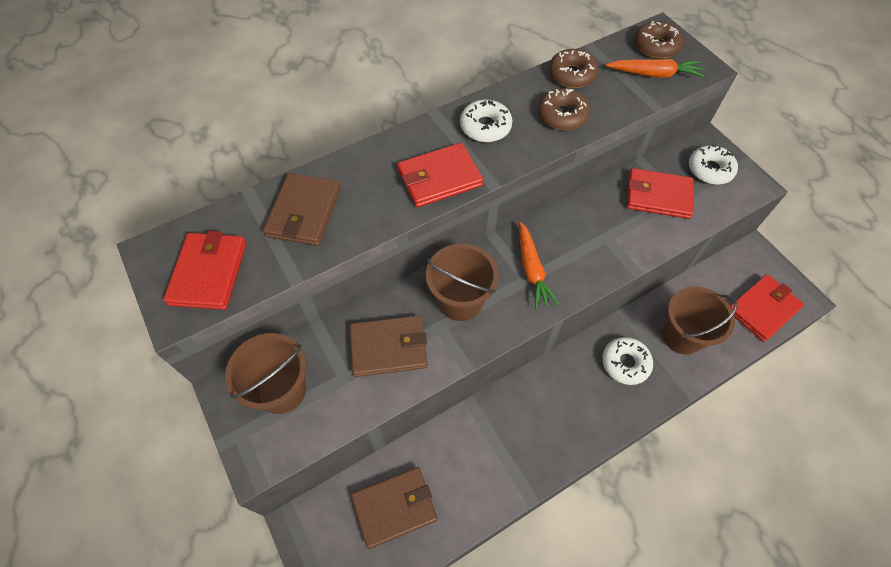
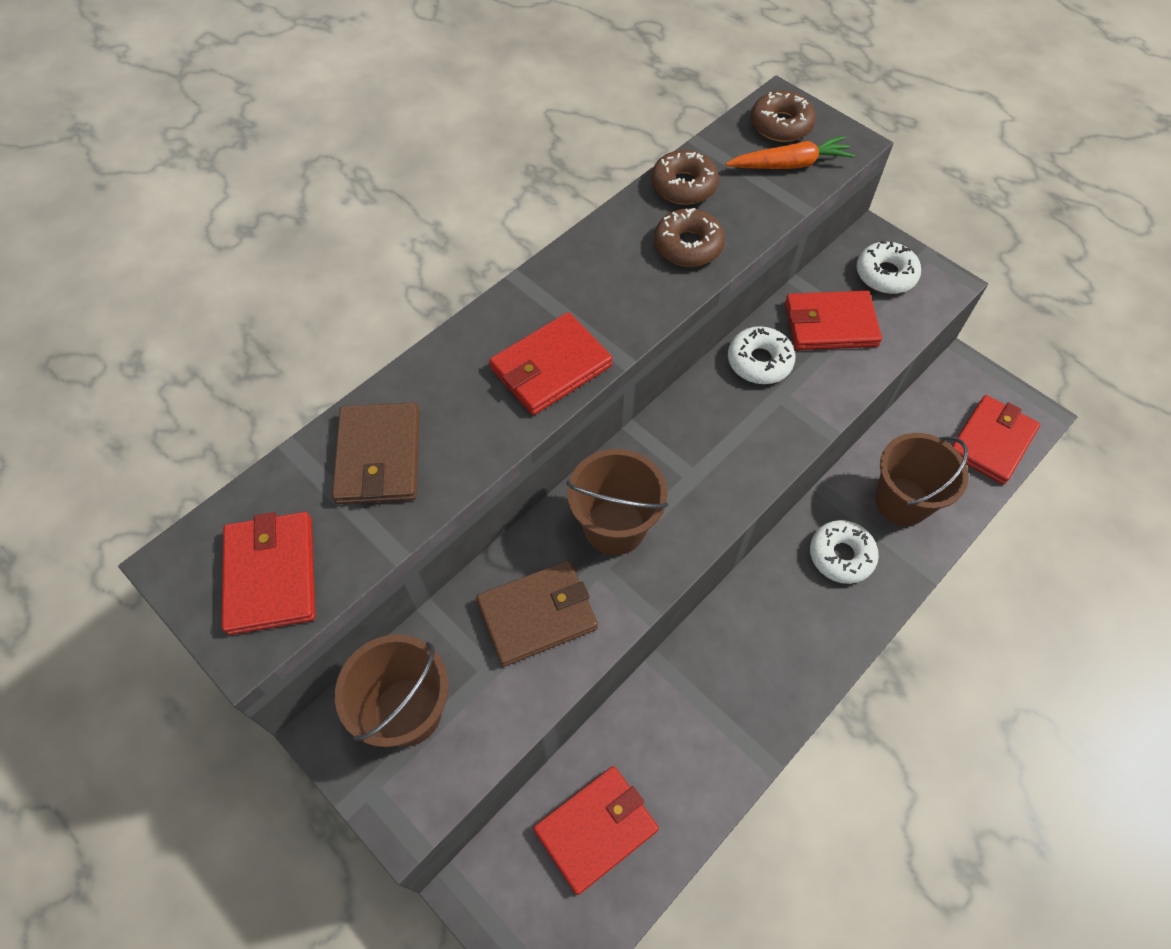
camera: 15 degrees left, 0 degrees up
(394, 507) = (596, 829): brown wallet -> red wallet
(485, 127) = (591, 282): white donut -> white donut (759, 361)
(532, 269) = (696, 461): orange carrot -> none

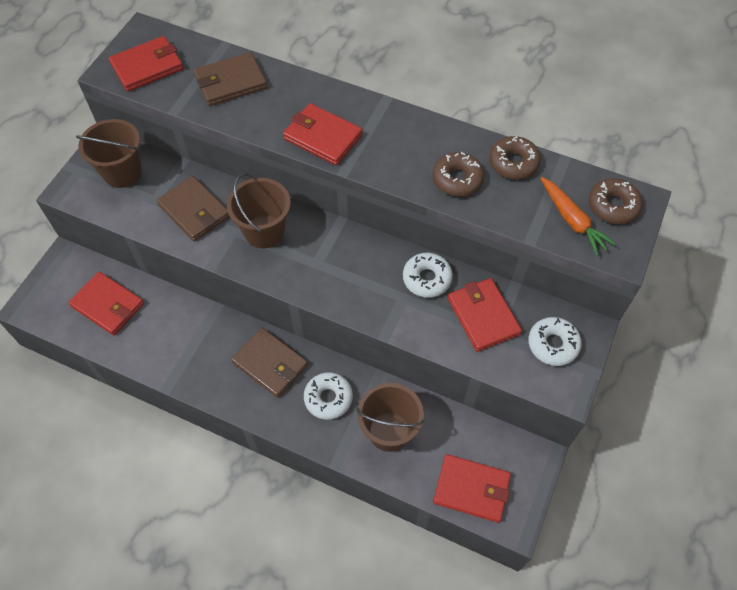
camera: 70 degrees right, 0 degrees up
(771, 613) = (270, 364): none -> brown wallet

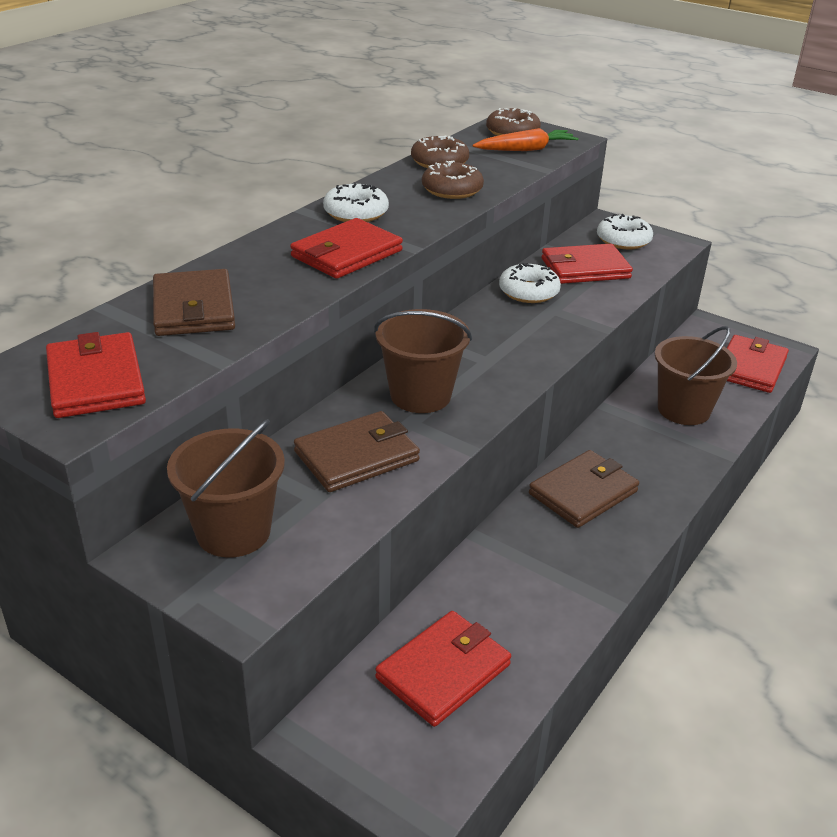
camera: 80 degrees left, 25 degrees down
(328, 398) = (638, 449): white donut -> white donut (356, 213)

